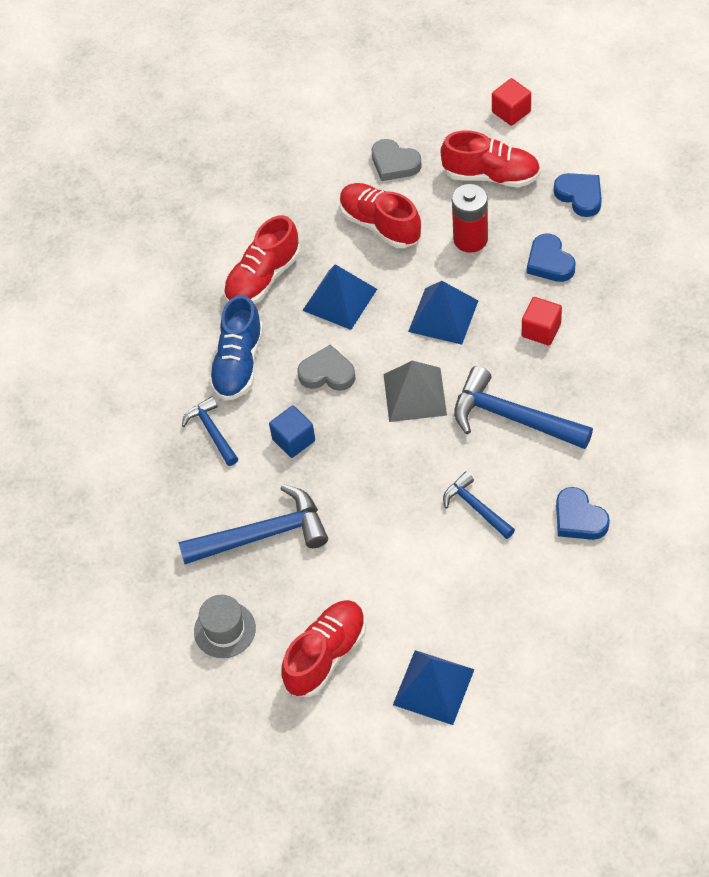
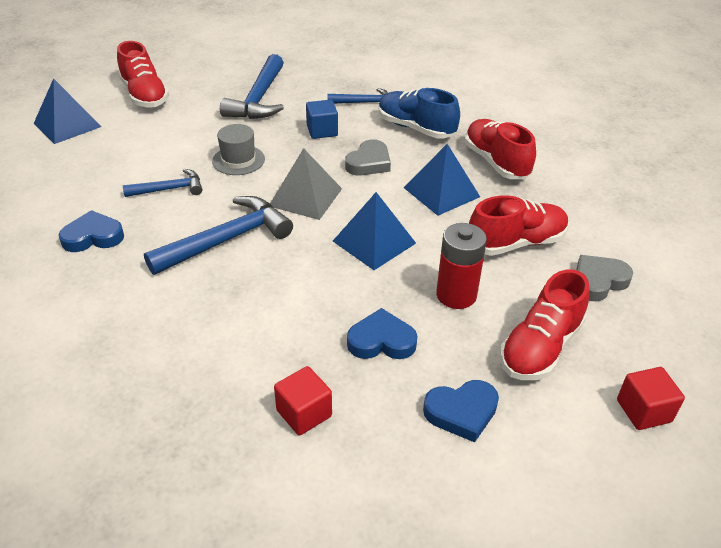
camera: 110 degrees right, 15 degrees down
(224, 630) = (209, 69): grey hat -> grey hat (238, 160)
(541, 330) = (301, 297): red cube -> red cube (304, 413)

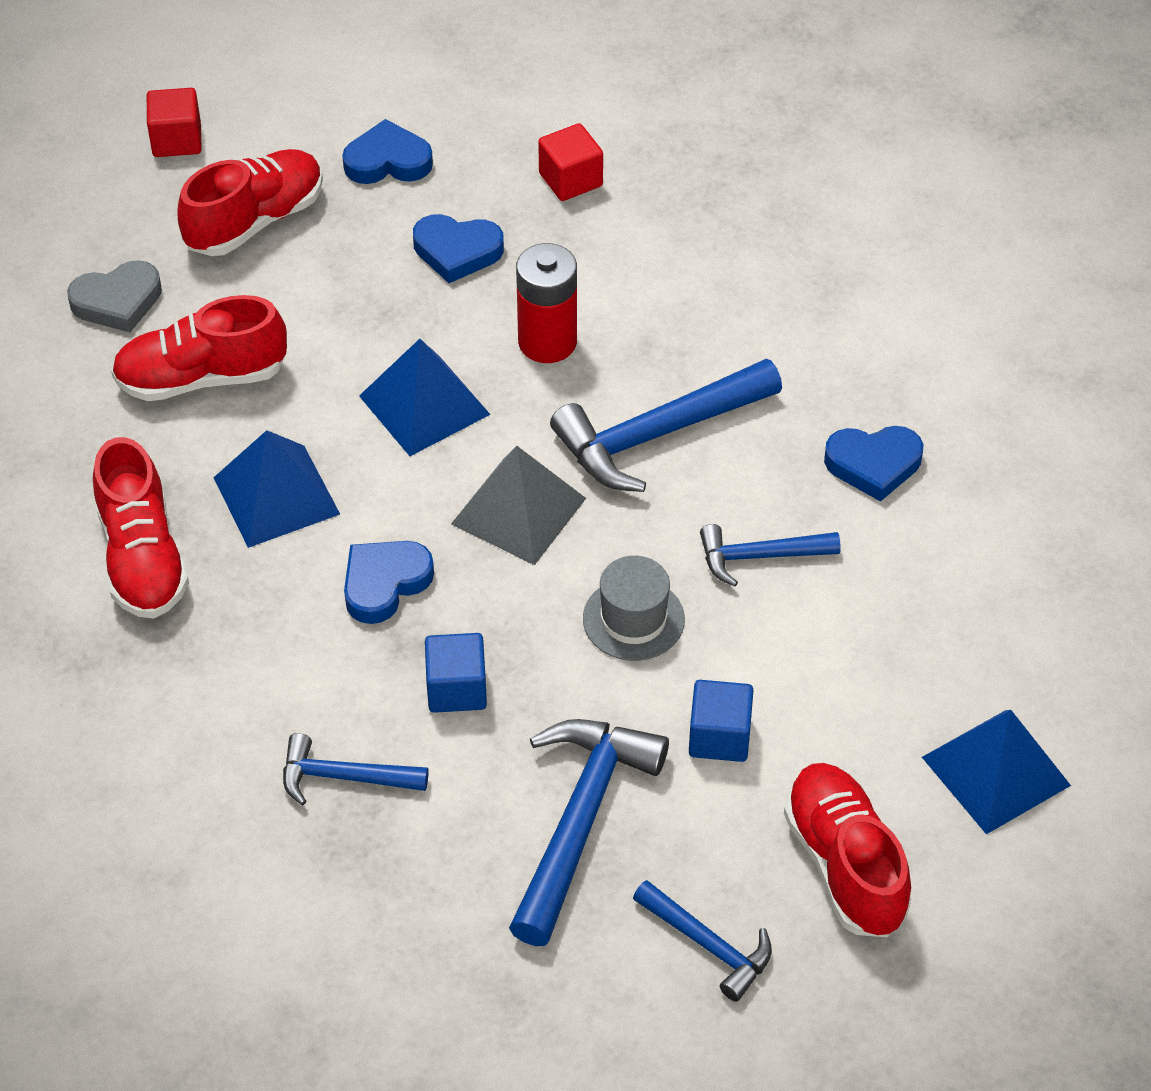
camera: 170 degrees left, 10 degrees up
(196, 125) = (719, 736): none -> blue cube
(204, 74) = (708, 945): none -> blue hammer
(369, 163) = (384, 583): grey heart -> blue heart
(415, 128) = (259, 675): blue shoe -> none
(456, 295) = (333, 303): red battery -> red battery (547, 342)

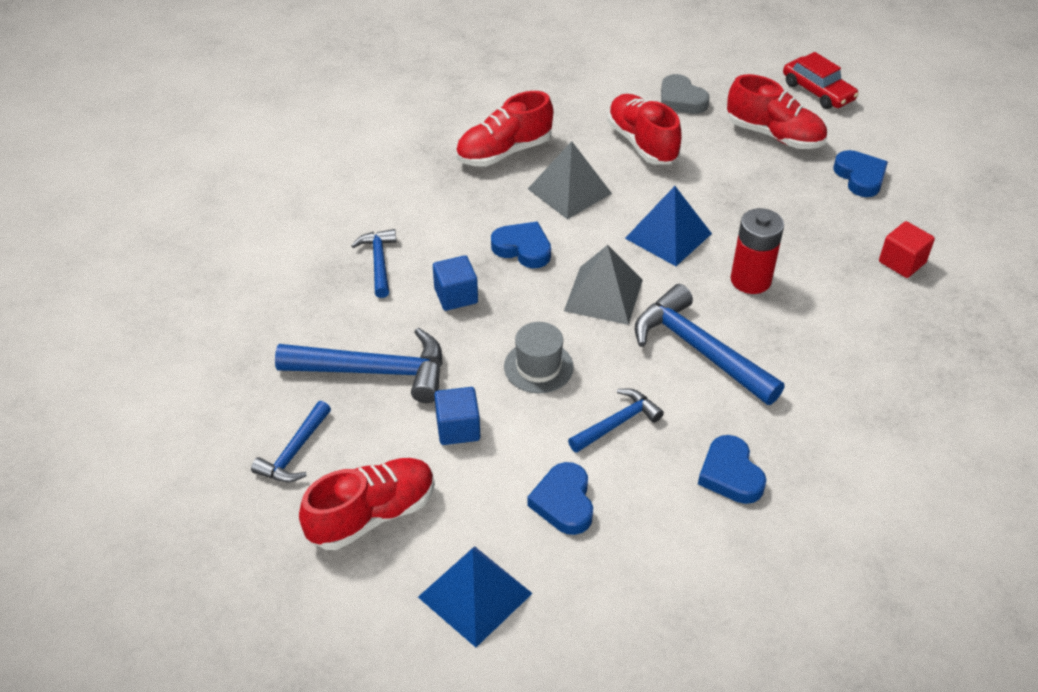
camera: 75 degrees right, 5 degrees down
(177, 140) = (818, 91): red cube -> red car
(276, 495) = (569, 191): blue pyramid -> grey pyramid
(457, 251) = (803, 223): blue heart -> blue heart (564, 502)
(760, 557) = (617, 423): blue hammer -> blue hammer turned 75 degrees clockwise

